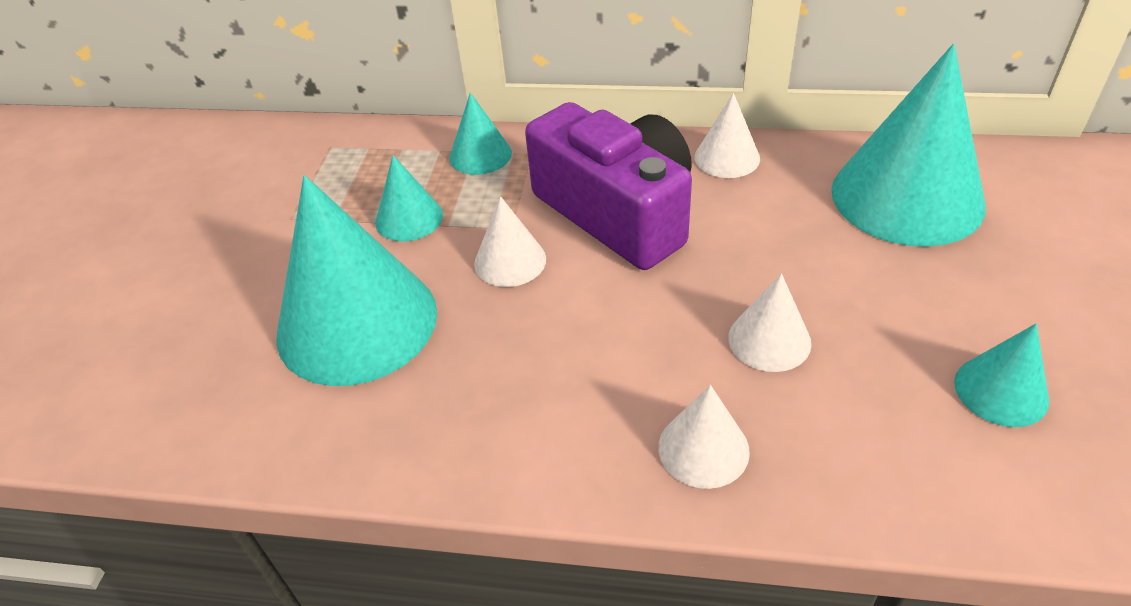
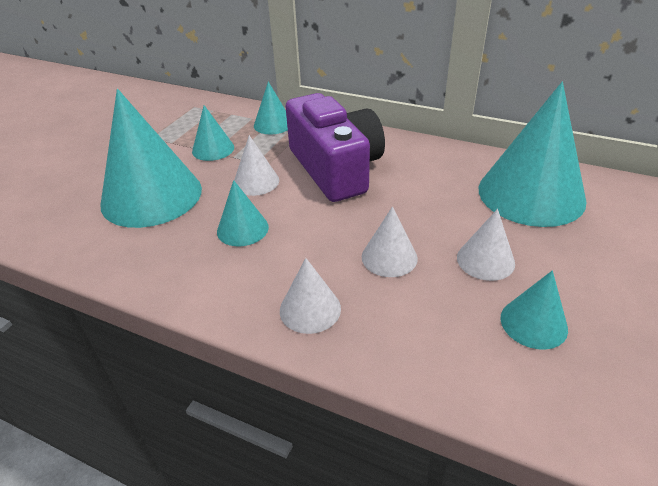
camera: 15 degrees right, 5 degrees down
(534, 345) = (242, 229): none -> turquoise cone
(727, 157) = (422, 151): white cone -> white cone (485, 260)

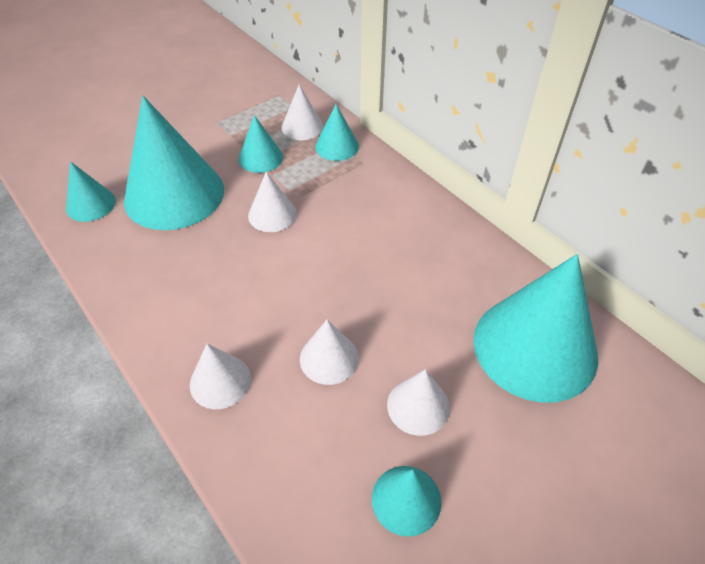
camera: 25 degrees right, 10 degrees up
(232, 120) = (302, 127): none -> white cone
(242, 229) = (224, 266): turquoise cone -> turquoise cone (91, 204)
(335, 168) = (357, 228): purple camera -> none

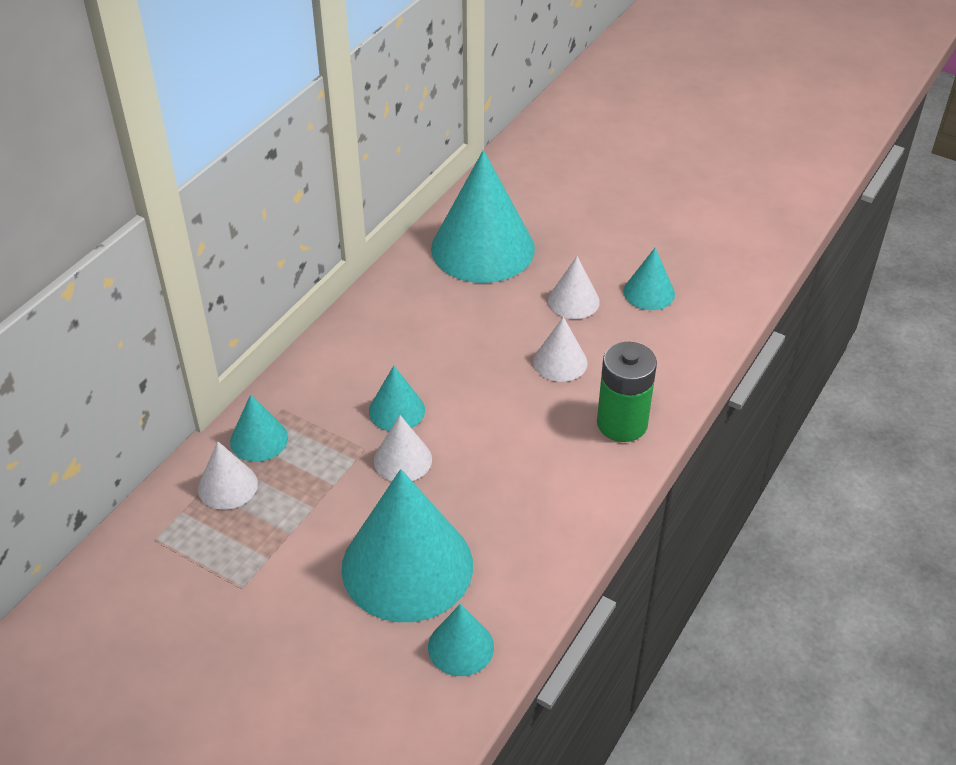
camera: 110 degrees left, 5 degrees down
(220, 381) = (622, 423): white cone -> green battery
(260, 158) = (307, 506): turquoise cone -> turquoise cone (396, 410)

